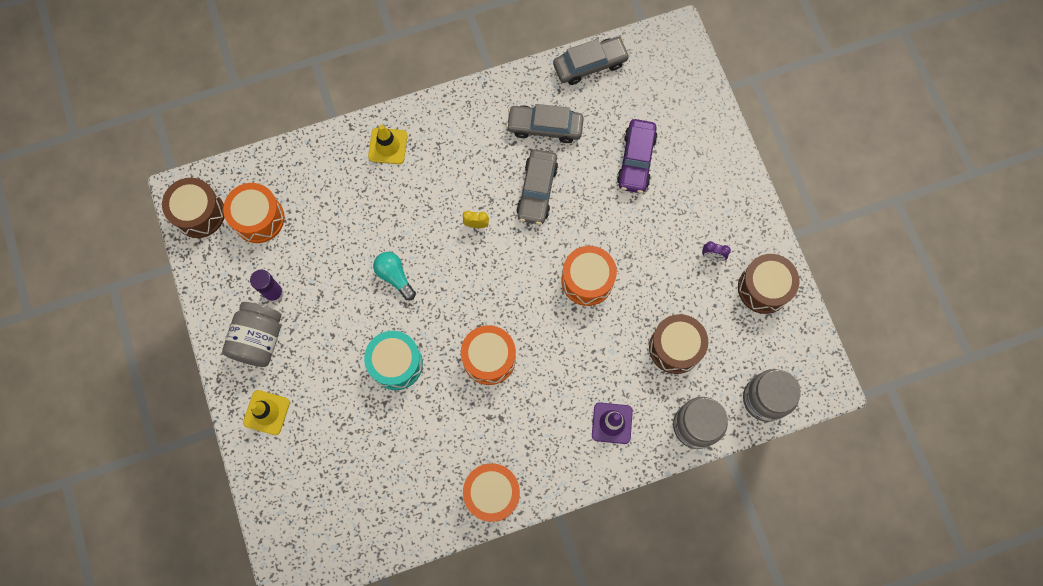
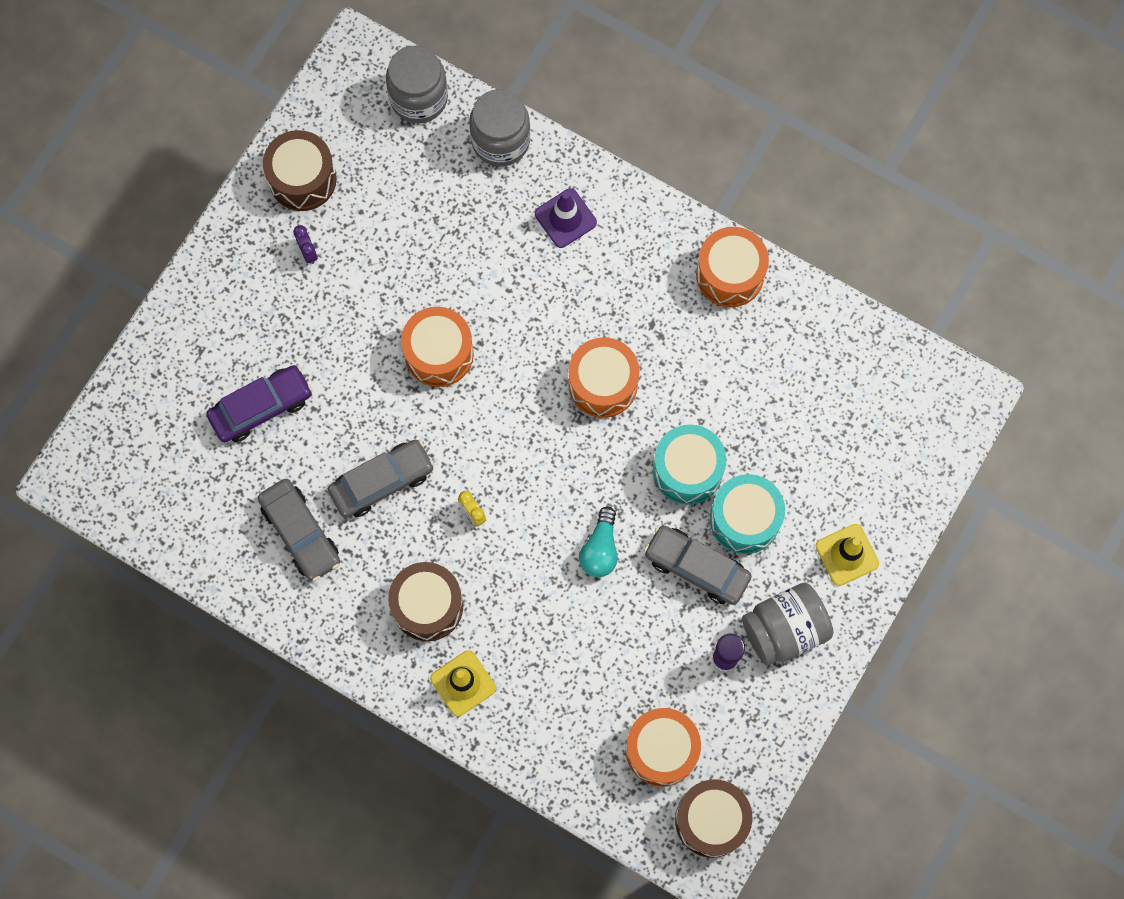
camera: 130 degrees left, 0 degrees up
(339, 372) = (745, 519): none -> turquoise drum
(590, 65) = (184, 544): grey car -> grey car (696, 567)
(675, 347) = (437, 216): brown drum -> brown drum (427, 606)

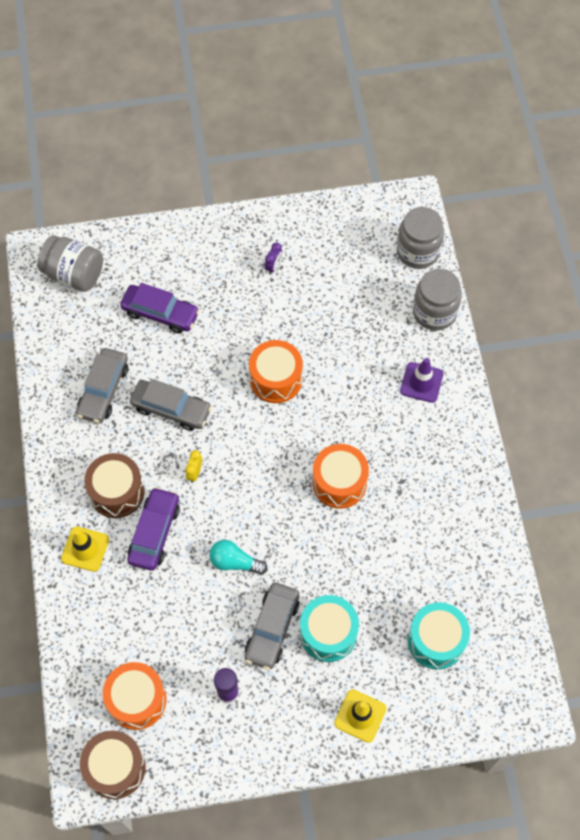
camera: 50 degrees right, 10 degrees down
(302, 179) = (313, 231): brown drum -> none
(503, 602) = (154, 533): none -> purple car
(600, 549) = (235, 562): turquoise light bulb -> turquoise light bulb turned 45 degrees clockwise
(687, 470) = (329, 574): turquoise drum -> turquoise drum (436, 640)
(696, 567) = (272, 628): grey car -> grey car turned 150 degrees counterclockwise
(730, 274) = (475, 501): orange drum -> none
(784, 629) = (277, 715): grey jar -> grey jar (74, 274)

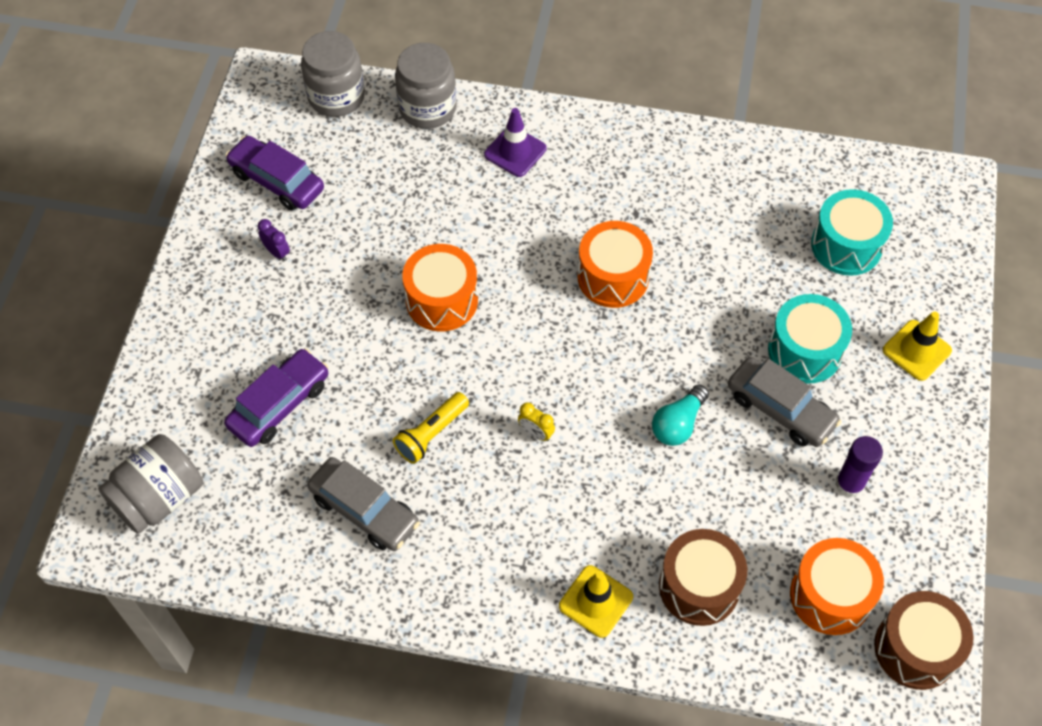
camera: 70 degrees left, 5 degrees down
(117, 492) = (526, 537): brown drum -> brown drum (699, 586)
(154, 533) = (603, 506): purple car -> purple car (277, 181)
(171, 409) = (431, 434): grey car -> yellow flashlight

